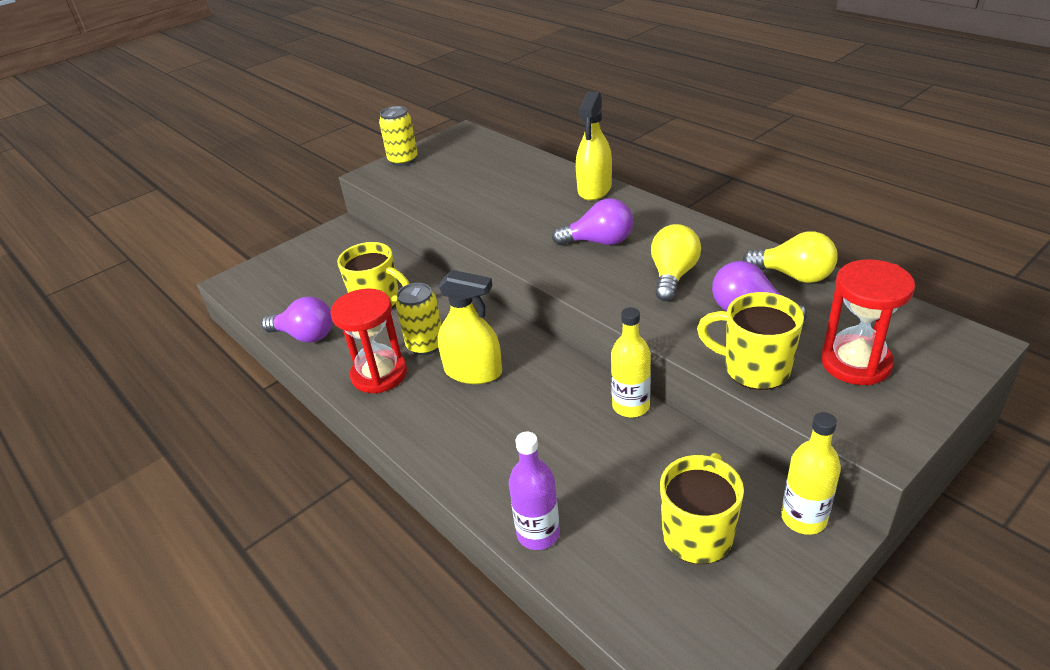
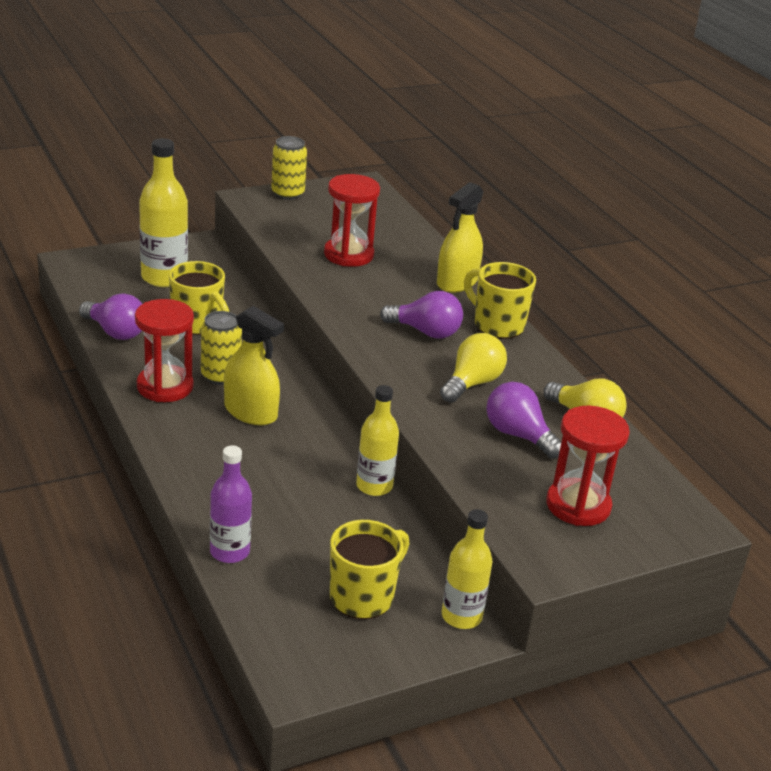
camera: 10 degrees right, 5 degrees down
(325, 269) = (164, 277): none -> yellow bottle
(487, 195) = (348, 255): none -> red hourglass
(754, 369) = (484, 480): yellow mug -> yellow mug (497, 325)

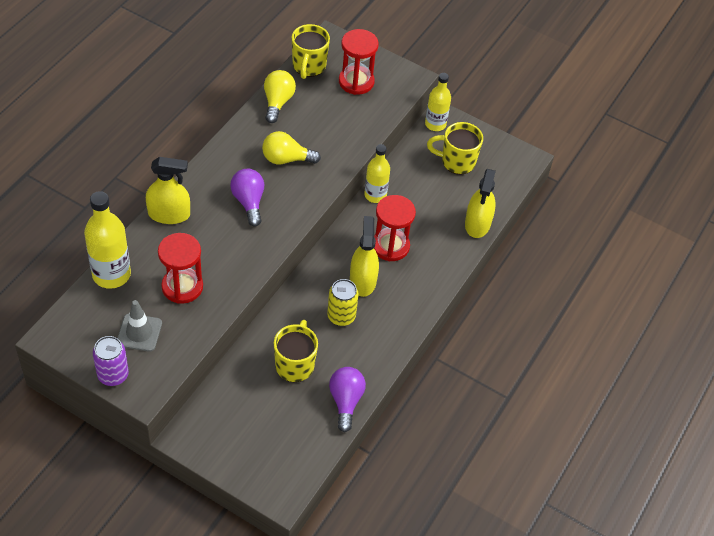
camera: 125 degrees left, 20 degrees up
(164, 277) = (253, 424): yellow bottle -> yellow bottle (111, 274)
(165, 386) = (377, 335): red hourglass -> red hourglass (390, 246)
(229, 551) = (477, 224): purple bottle -> yellow spray bottle
(287, 193) = (113, 375): yellow can -> purple can
(319, 218) = (139, 332): none -> grey traffic cone
(497, 325) = (208, 173): yellow mug -> yellow mug (309, 66)
(518, 435) = (318, 122): purple light bulb -> none

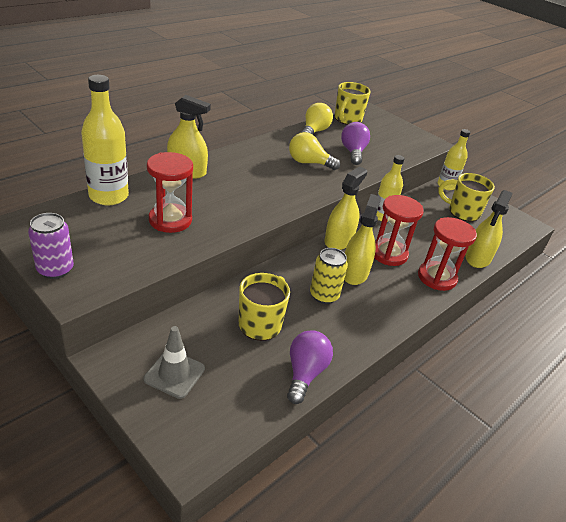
camera: 15 degrees right, 15 degrees down
(139, 332) = (106, 243): grey traffic cone -> grey traffic cone (174, 374)
(249, 202) = (263, 180): purple light bulb -> purple light bulb (353, 152)
(338, 243) = (338, 240): none -> yellow spray bottle
(356, 82) = (384, 135): red hourglass -> red hourglass (437, 277)

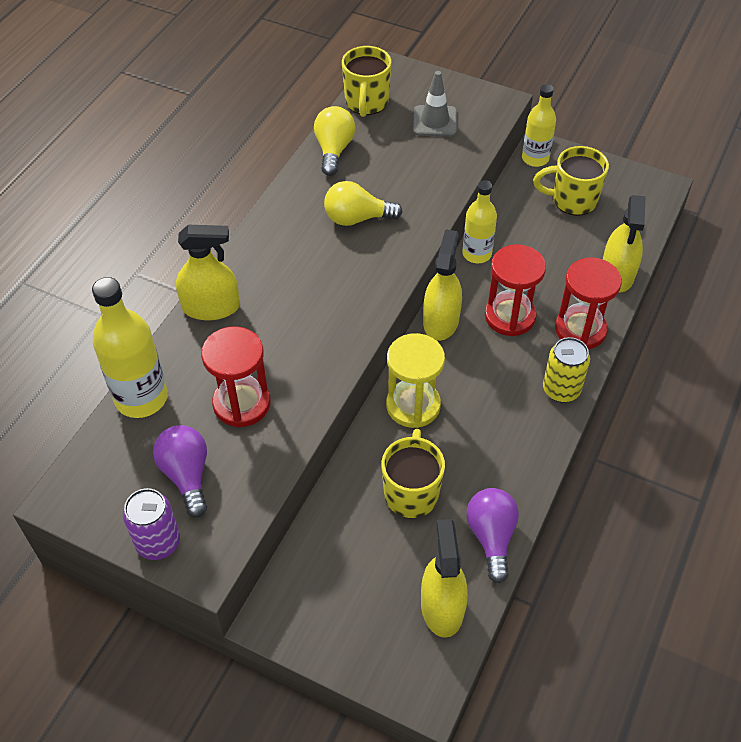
camera: 15 degrees left, 15 degrees up
(174, 374) = (353, 603): grey traffic cone -> grey traffic cone (435, 121)
(292, 276) = (413, 405): none -> yellow hourglass
(324, 295) = (462, 417): yellow can -> yellow can (561, 390)
(353, 152) = (404, 170): purple light bulb -> purple light bulb (187, 475)
(354, 273) = (482, 366): yellow spray bottle -> yellow spray bottle (442, 607)

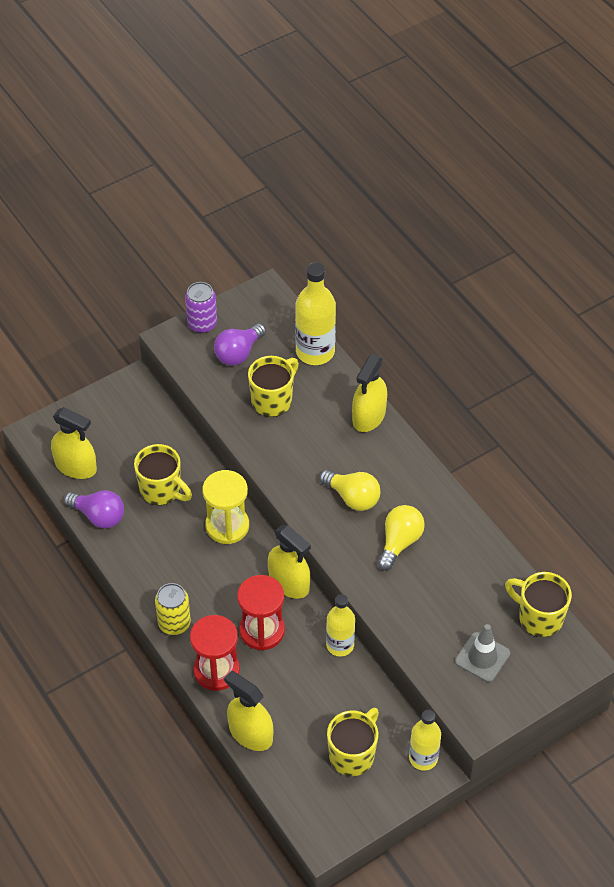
camera: 120 degrees right, 0 degrees up
(187, 475) = (238, 353): purple light bulb -> purple light bulb turned 120 degrees clockwise
(241, 403) = (273, 400): red hourglass -> yellow mug
(334, 150) = (490, 564): yellow light bulb -> yellow light bulb (352, 497)

